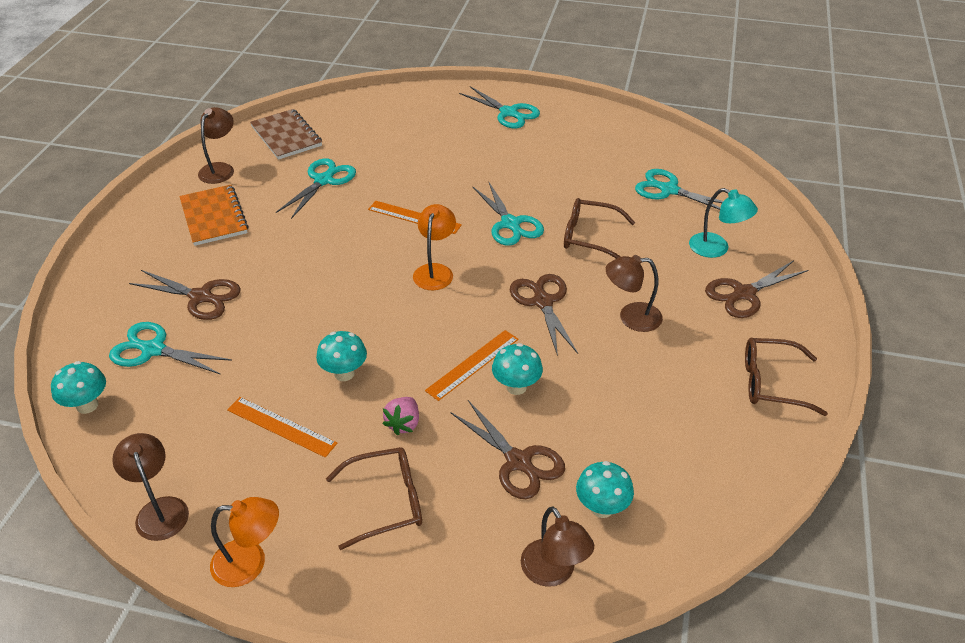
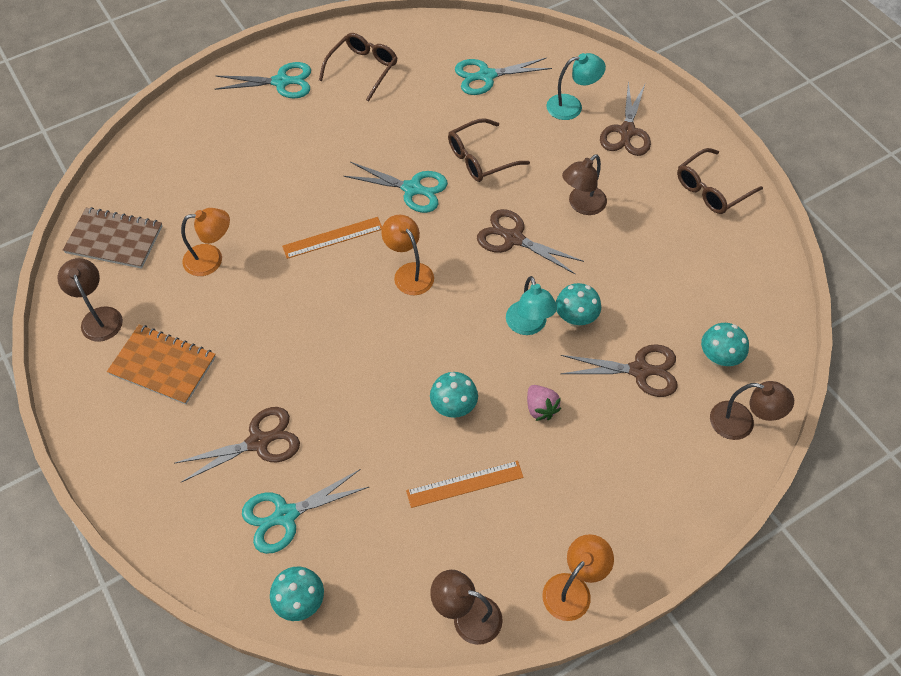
camera: 45 degrees left, 15 degrees up
(324, 180) = (211, 259): turquoise scissors -> orange lamp
(386, 502) = (599, 470): brown glasses -> brown glasses (363, 69)
(473, 364) = (528, 326): orange ruler -> turquoise lamp

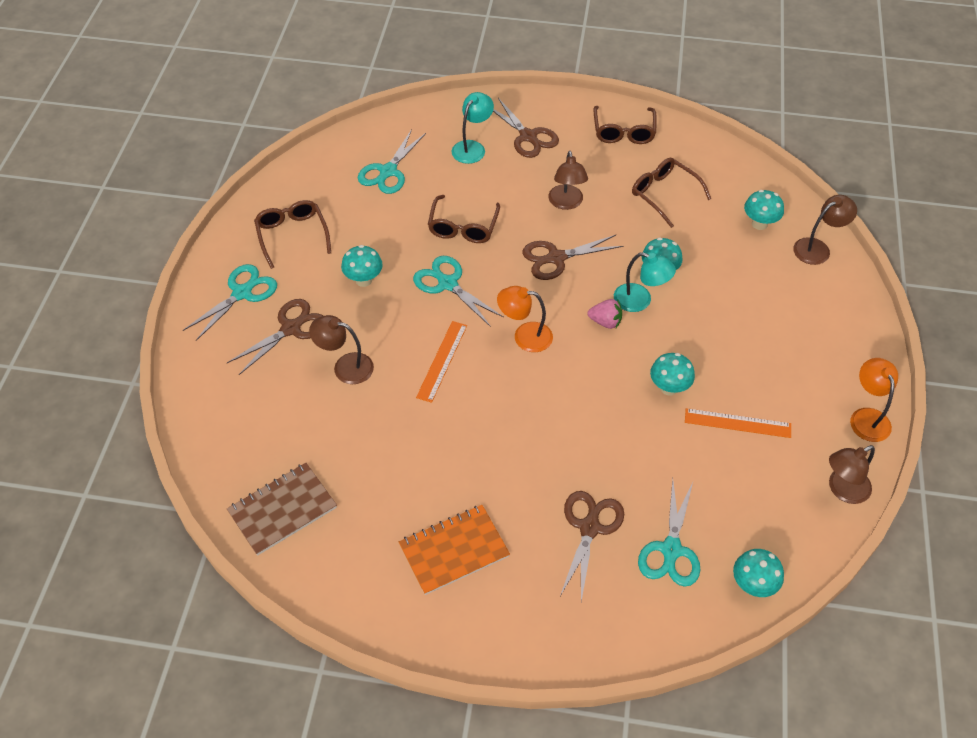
camera: 50 degrees left, 5 degrees down
(99, 317) = (356, 569): brown lamp -> brown lamp (345, 366)
(211, 259) = (378, 452): orange lamp -> none
(363, 138) = (363, 280): none -> turquoise mushroom
(412, 189) = (447, 284): turquoise scissors -> turquoise scissors turned 105 degrees counterclockwise
(465, 484) = (737, 423): orange ruler -> orange ruler turned 75 degrees clockwise
(540, 408) = (714, 340): pink strawberry -> pink strawberry (605, 322)
(640, 370) = (732, 268): brown scissors -> brown scissors (291, 328)
(671, 265) = (664, 194): none -> brown glasses

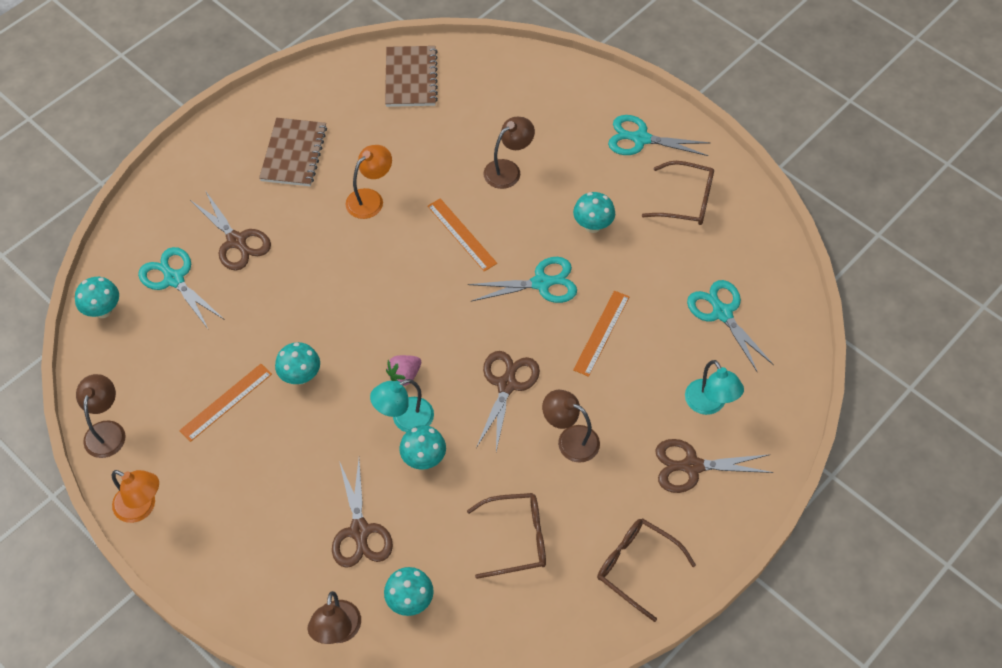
camera: 125 degrees right, 5 degrees up
(242, 293) = (641, 139): turquoise scissors -> turquoise scissors turned 120 degrees clockwise
(291, 328) = (576, 153): brown scissors -> brown scissors (360, 531)
(454, 551) = (293, 154): orange notebook -> brown notebook
(463, 227) = (601, 333): brown glasses -> orange ruler
(524, 336) = (439, 305): orange lamp -> orange lamp (370, 198)

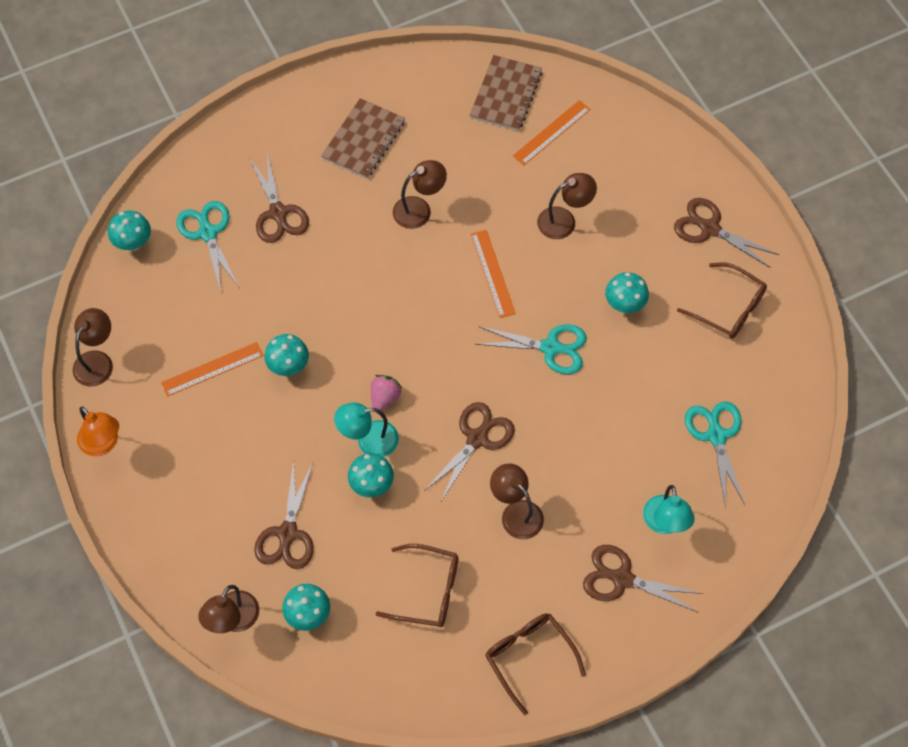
camera: 20 degrees right, 5 degrees up
(370, 198) = (419, 209): orange lamp -> brown lamp
(404, 375) = (385, 397): pink strawberry -> pink strawberry turned 135 degrees clockwise
(601, 333) = (589, 417): orange ruler -> orange ruler (551, 132)
(641, 139) = (710, 228): turquoise scissors -> brown scissors

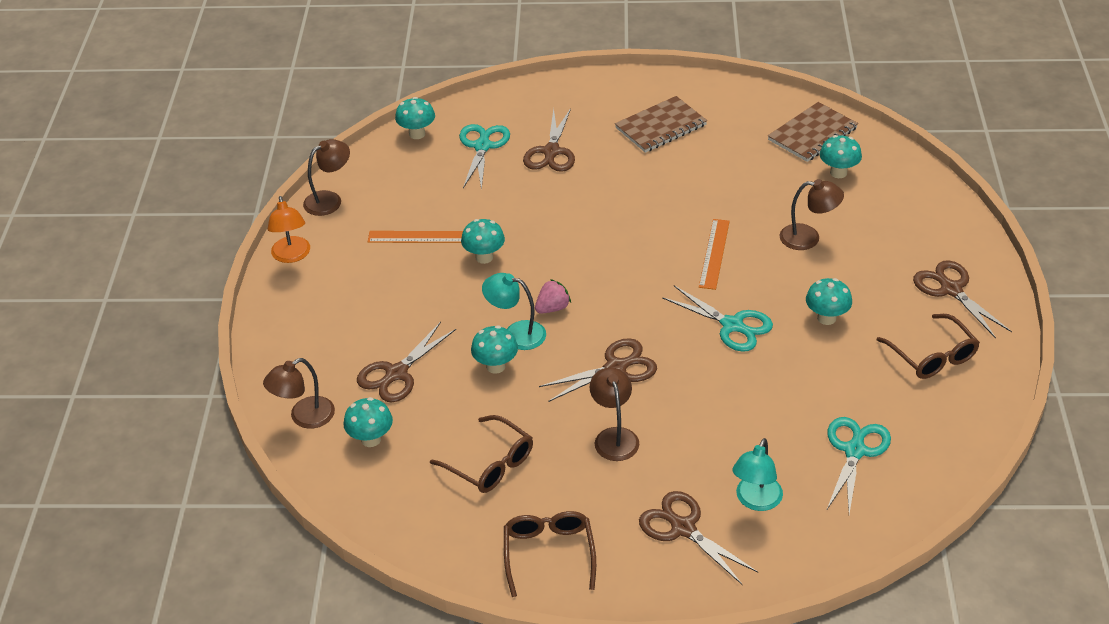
camera: 30 degrees right, 20 degrees down
(419, 209) = (677, 188): brown lamp -> none
(551, 132) = (838, 172): orange ruler -> turquoise mushroom

